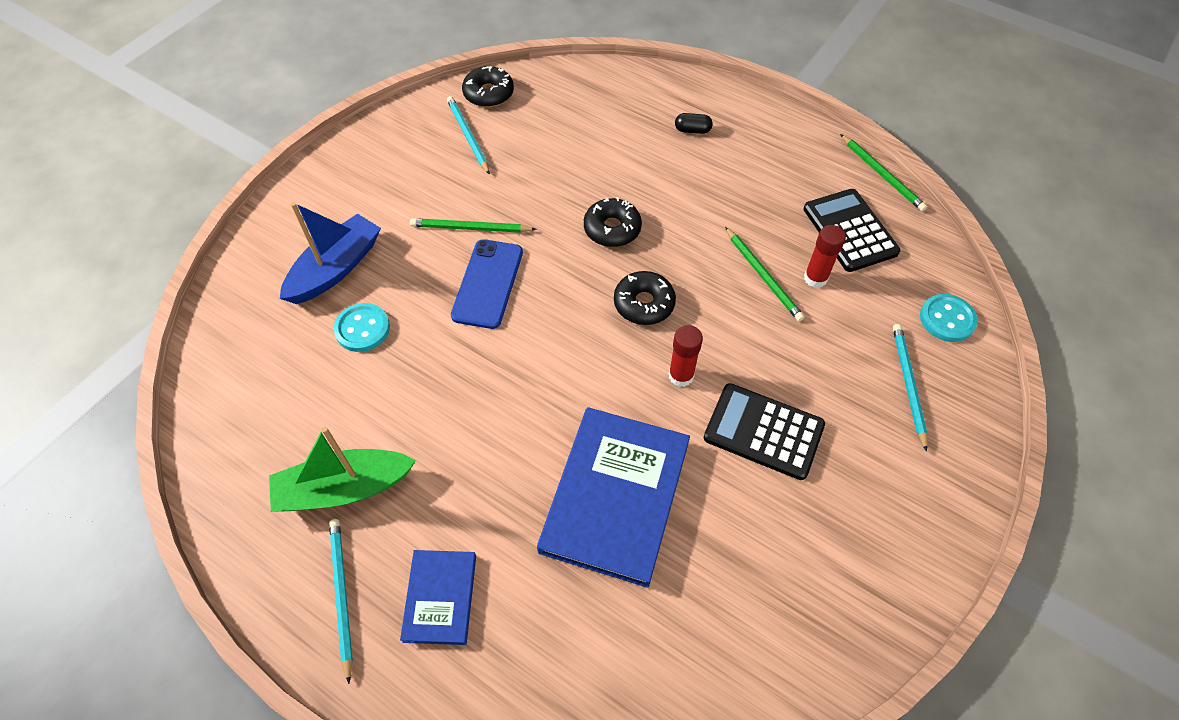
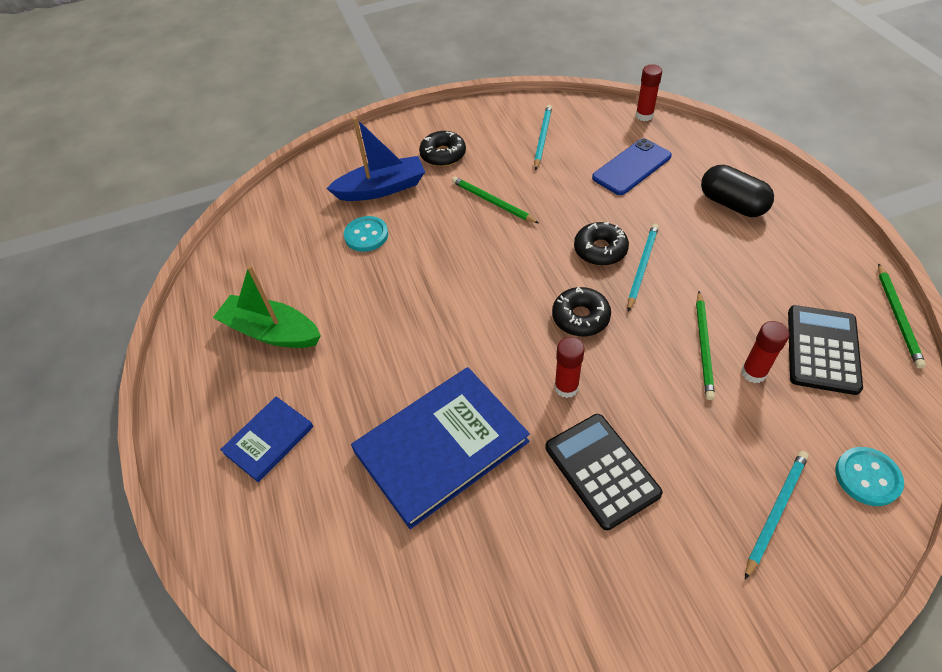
camera: 40 degrees right, 5 degrees down
(341, 595) = (215, 399): turquoise pencil -> turquoise pencil (642, 267)
(488, 93) = (582, 114): black donut -> black donut (443, 155)
(488, 284) = (473, 246): blue phone -> blue phone (632, 167)
(551, 71) = (644, 115): none -> red glue stick
(692, 130) = (732, 204): black capsule -> black capsule, size x1.99

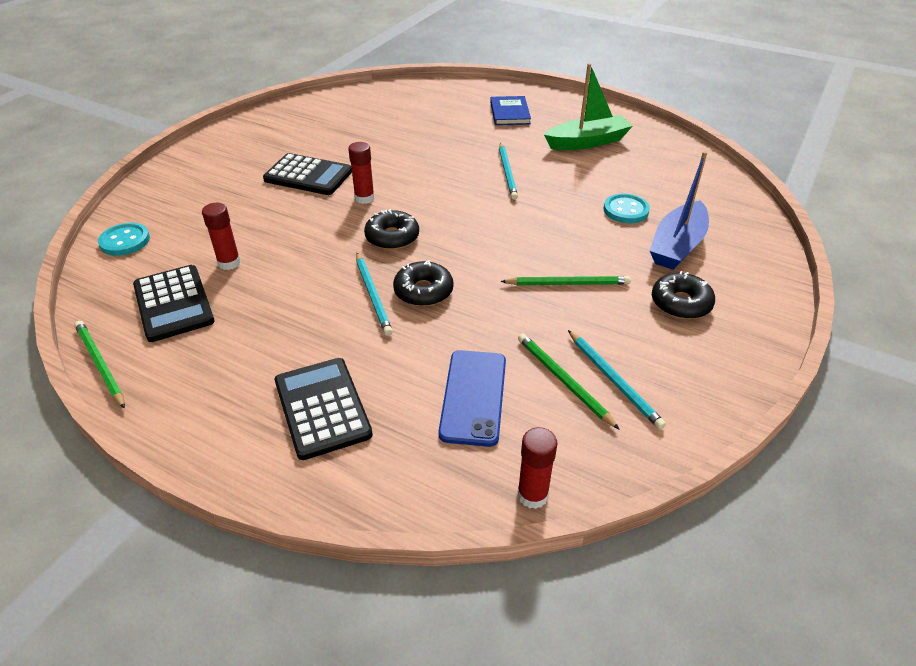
camera: 135 degrees right, 10 degrees down
(441, 447) = (413, 147): blue book -> none
(703, 346) = (278, 262): green pencil -> green pencil (563, 380)
(732, 204) = (322, 408): black capsule -> black calculator
(775, 511) = (187, 202): turquoise pencil -> turquoise pencil (507, 173)

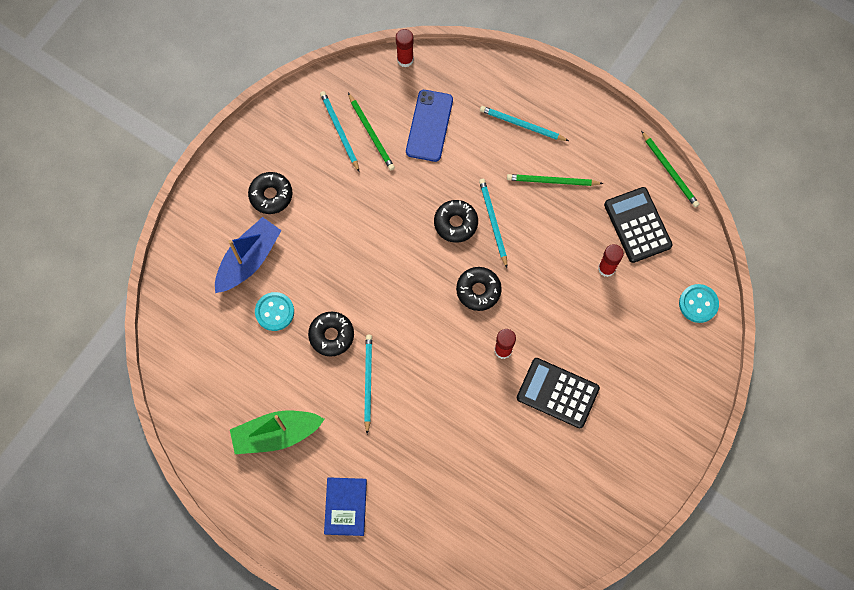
camera: 175 degrees left, 30 degrees up
(322, 408) = (522, 125): black calculator -> turquoise pencil
(555, 198) = (331, 335): none -> black donut
(568, 283) = (347, 223): green pencil -> green pencil (552, 181)

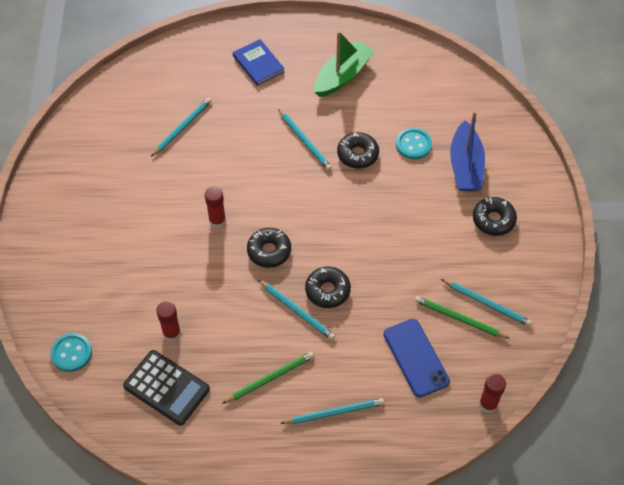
camera: 145 degrees right, 15 degrees down
(470, 477) = (182, 127): none -> turquoise pencil
(557, 393) = (152, 216): black calculator -> none
(670, 171) = (166, 458): green pencil -> none

